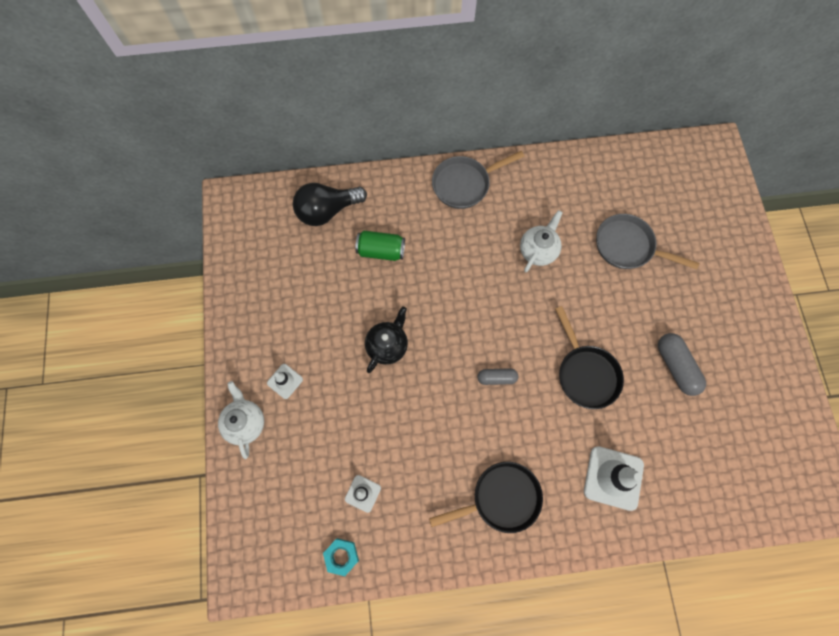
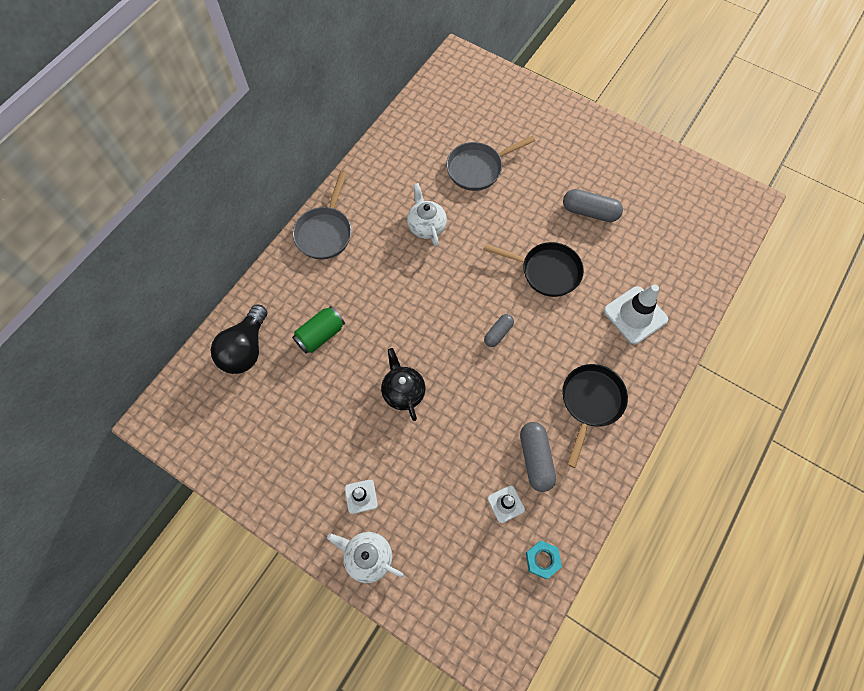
camera: 50 degrees left, 5 degrees down
(417, 489) = (535, 459): none -> grey capsule

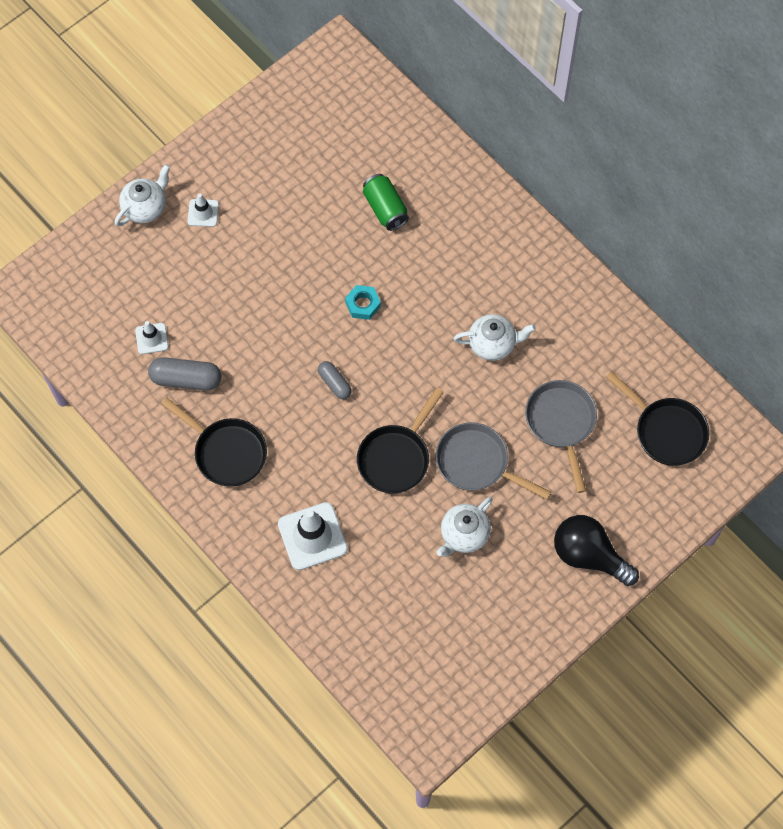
camera: 105 degrees right, 0 degrees up
(245, 349) = (390, 137): black light bulb -> black light bulb (589, 555)
(325, 232) = (513, 236): grey pan -> grey pan (476, 463)
(403, 391) = (297, 273): black teapot -> none
(462, 105) = (666, 431): none -> black pan
(542, 560) = (89, 356): turquoise nut -> turquoise nut (363, 304)
(590, 212) = (464, 534): grey capsule -> white teapot

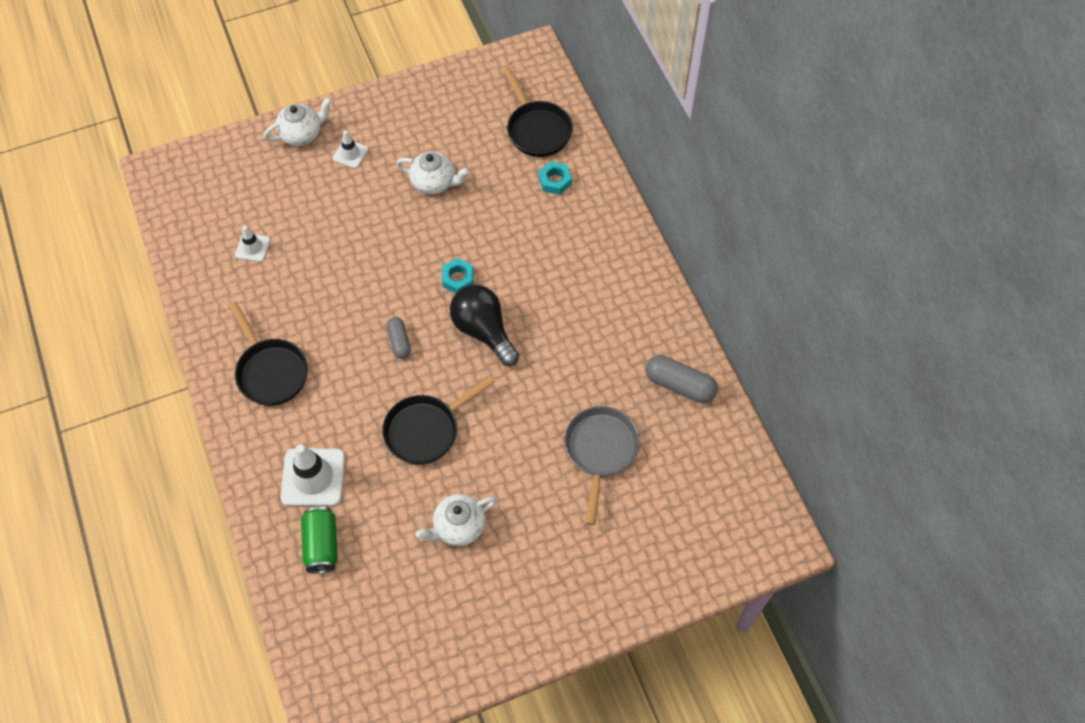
camera: 20 degrees right, 5 degrees down
(186, 379) = (265, 293): grey capsule -> grey capsule (679, 385)
(385, 208) = (516, 200): green can -> green can (322, 545)
(413, 177) = (555, 181): none -> turquoise nut
(476, 463) = (501, 461): grey pan -> none
(492, 344) = (565, 354): white teapot -> white teapot (434, 182)
(589, 555) = (574, 591): black light bulb -> black light bulb (483, 331)
(666, 431) = (703, 494): black pan -> black pan (537, 129)

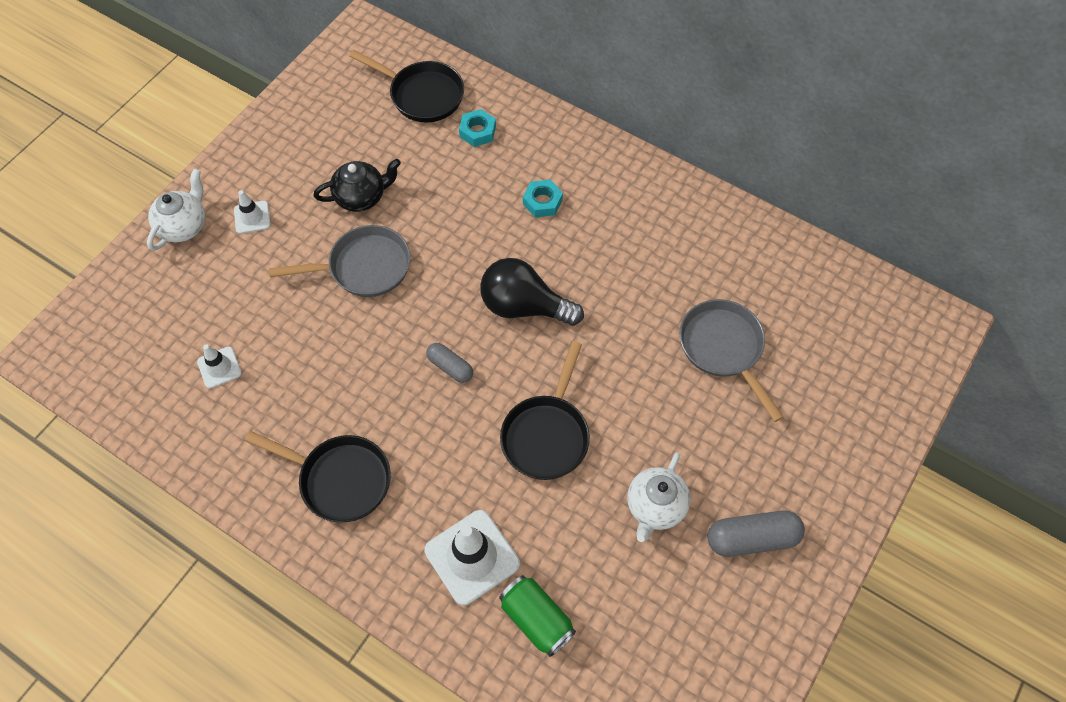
camera: 35 degrees left, 0 degrees up
(397, 235) = (364, 267): none -> grey pan
(434, 182) = (361, 197): white teapot -> black teapot
(458, 279) = (459, 273): turquoise nut -> turquoise nut (542, 202)
(679, 385) = (741, 246): grey capsule -> grey capsule (752, 538)

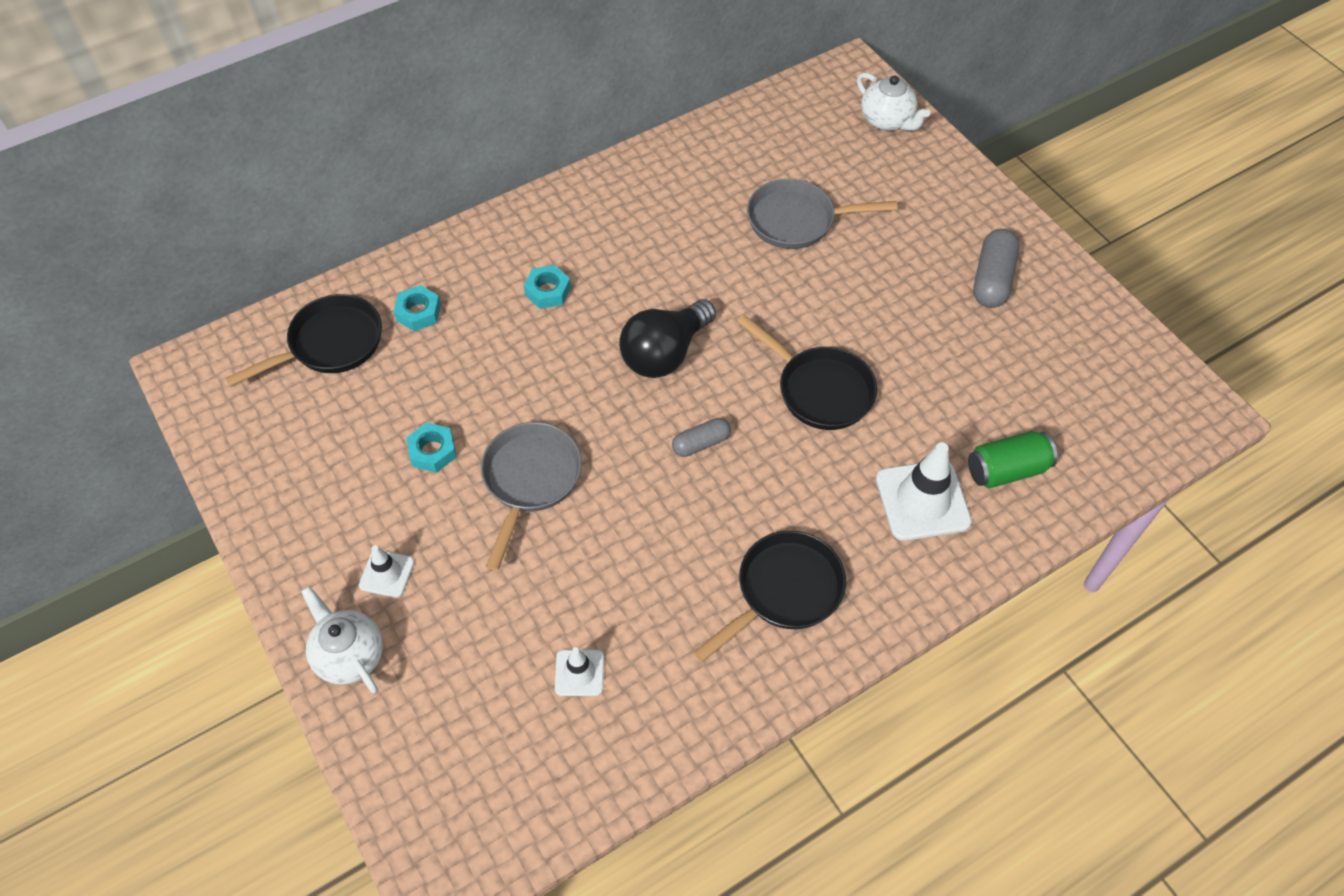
camera: 65 degrees left, 5 degrees down
(361, 197) = (432, 451): black teapot -> turquoise nut
(655, 506) = (932, 335): white teapot -> white teapot (887, 120)

